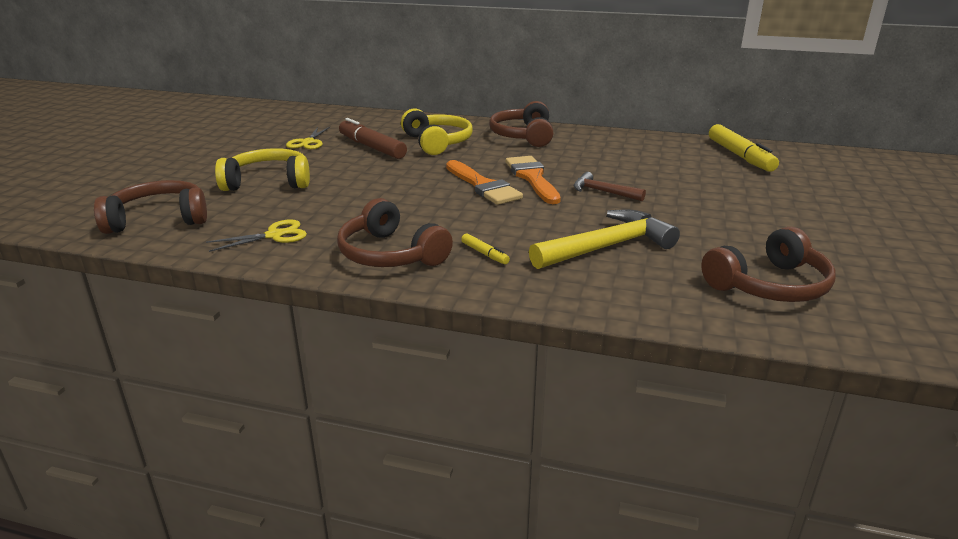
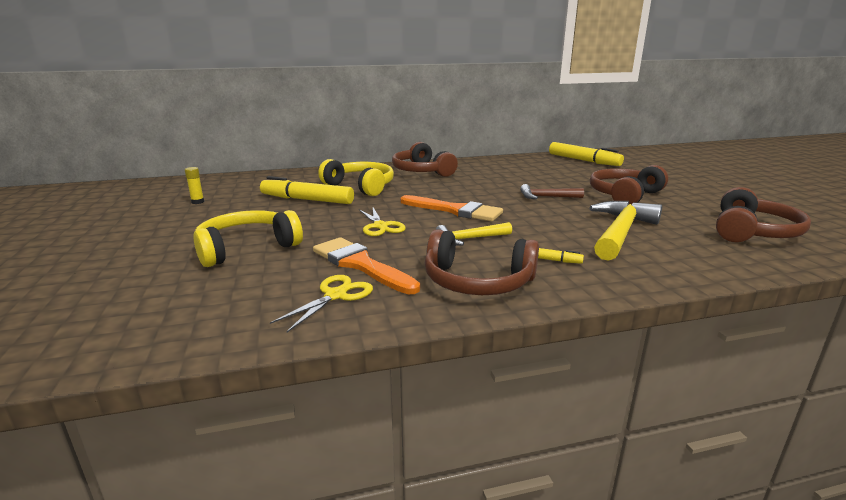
camera: 30 degrees left, 5 degrees down
(159, 219) = (163, 316): brown headphones -> brown headphones (624, 195)
(287, 132) = (197, 202): none -> yellow glue stick
(308, 142) = (234, 207): yellow scissors -> yellow scissors (380, 226)
(372, 147) = (307, 200): brown marker -> yellow marker
(448, 216) = (470, 239): none -> yellow hammer
(532, 178) = (481, 197): orange brush -> orange brush (360, 264)

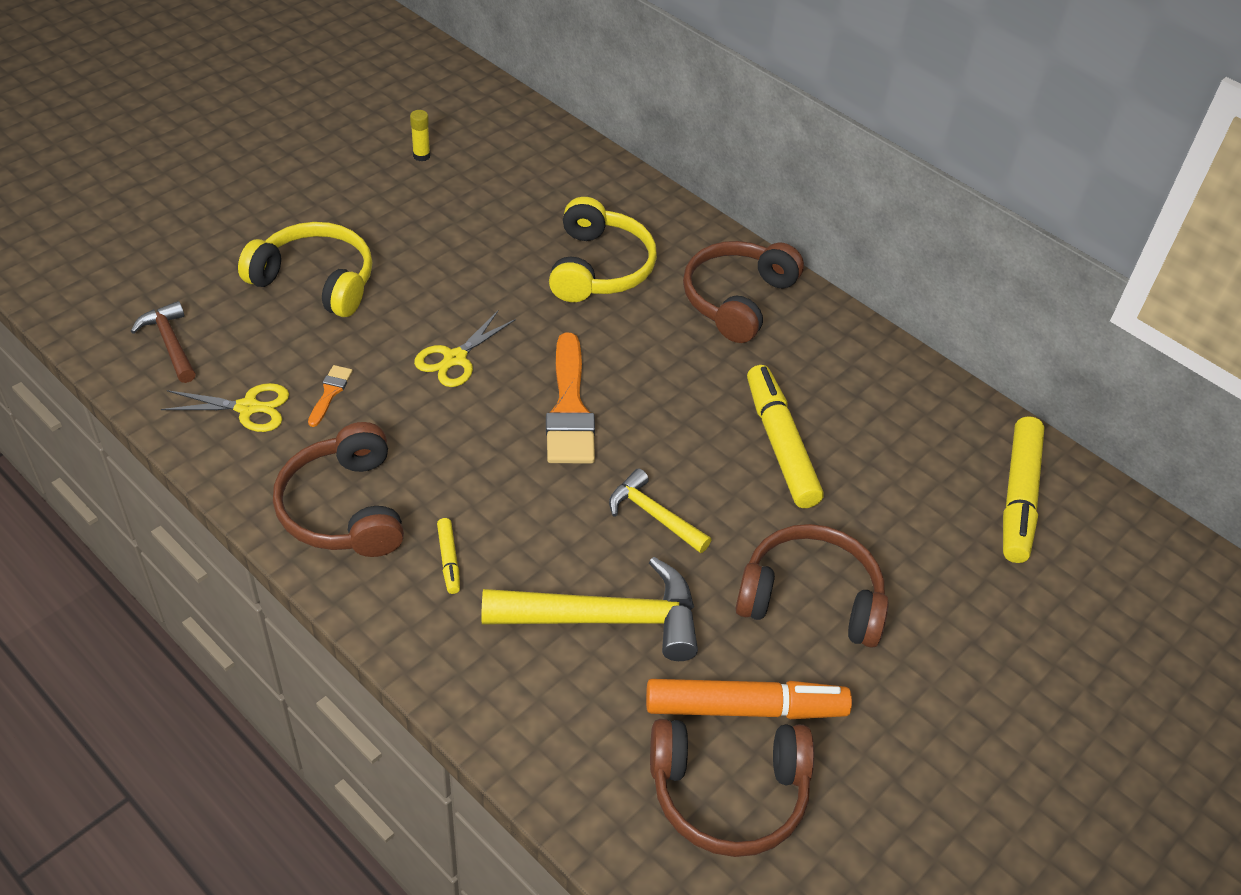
camera: 55 degrees right, 25 degrees up
(307, 200) = (501, 244): yellow marker -> yellow marker (780, 444)
(360, 264) = (330, 393): orange brush -> orange brush, size x0.46
(470, 239) = (469, 460): yellow hammer -> yellow hammer (654, 515)
(547, 197) = (716, 496): brown hammer -> brown hammer (170, 343)
(693, 218) = (745, 708): none -> orange marker

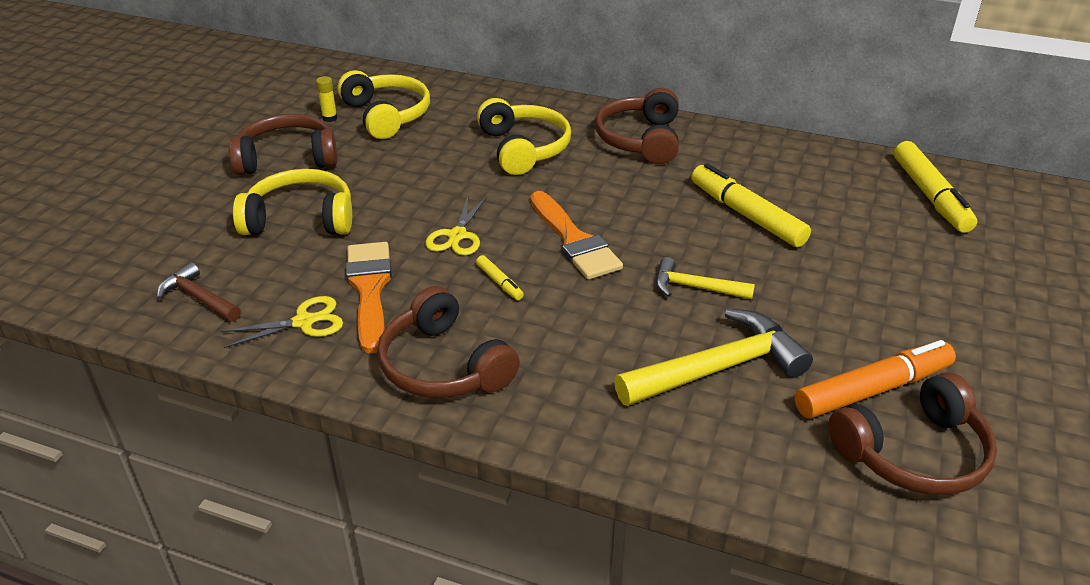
camera: 20 degrees left, 10 degrees down
(330, 393) = (370, 289): orange brush -> orange brush, size x2.17
(449, 560) = (561, 372): yellow marker -> yellow marker (499, 282)
(483, 171) = (387, 115): none -> yellow headphones
(810, 598) = (853, 302): brown headphones -> brown headphones (287, 158)

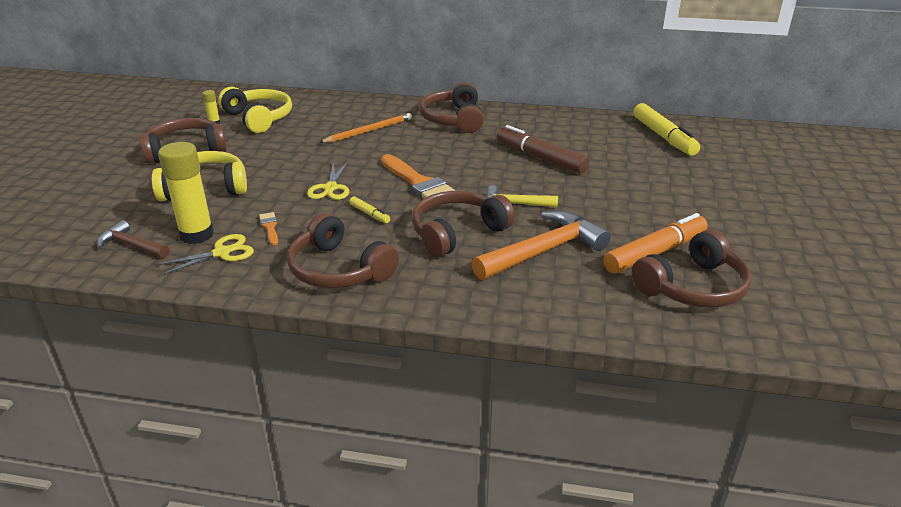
camera: 10 degrees left, 5 degrees down
(278, 291) = (197, 235): none -> yellow glue stick
(370, 289) = (270, 227): orange brush -> orange brush, size x0.46
(524, 148) = (368, 131): yellow headphones -> orange pencil
(608, 325) = (457, 232): none -> brown headphones
(718, 368) = (544, 251): yellow hammer -> orange hammer
(746, 215) = (540, 158): yellow marker -> brown marker

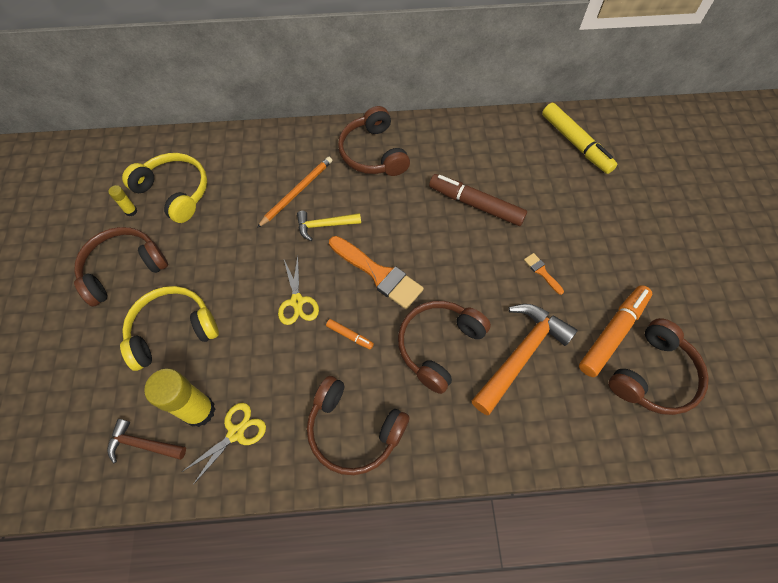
camera: 15 degrees left, 30 degrees up
(270, 227) = (264, 381): orange brush -> orange brush (542, 272)
(369, 214) = (349, 336): yellow marker -> orange marker
(515, 204) = (475, 287): yellow hammer -> yellow hammer (324, 225)

